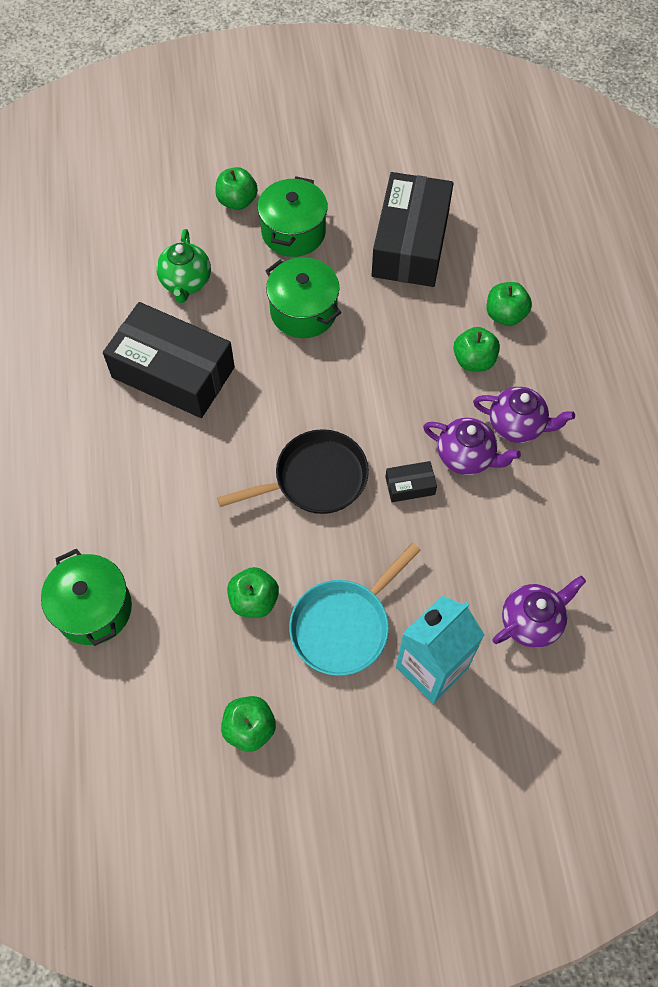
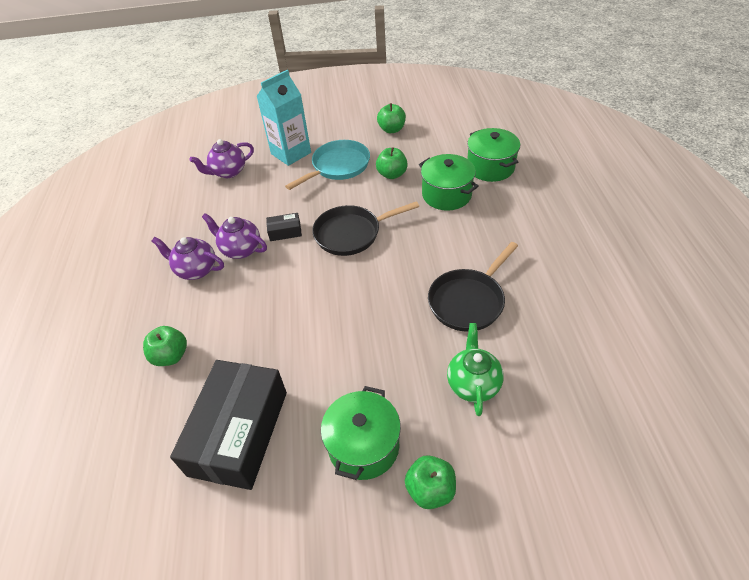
camera: 175 degrees left, 15 degrees down
(173, 372) = (469, 301): black box -> black pan
(303, 311) = (355, 356): green pot -> green pot (446, 195)
(474, 360) = (212, 316): green apple -> none

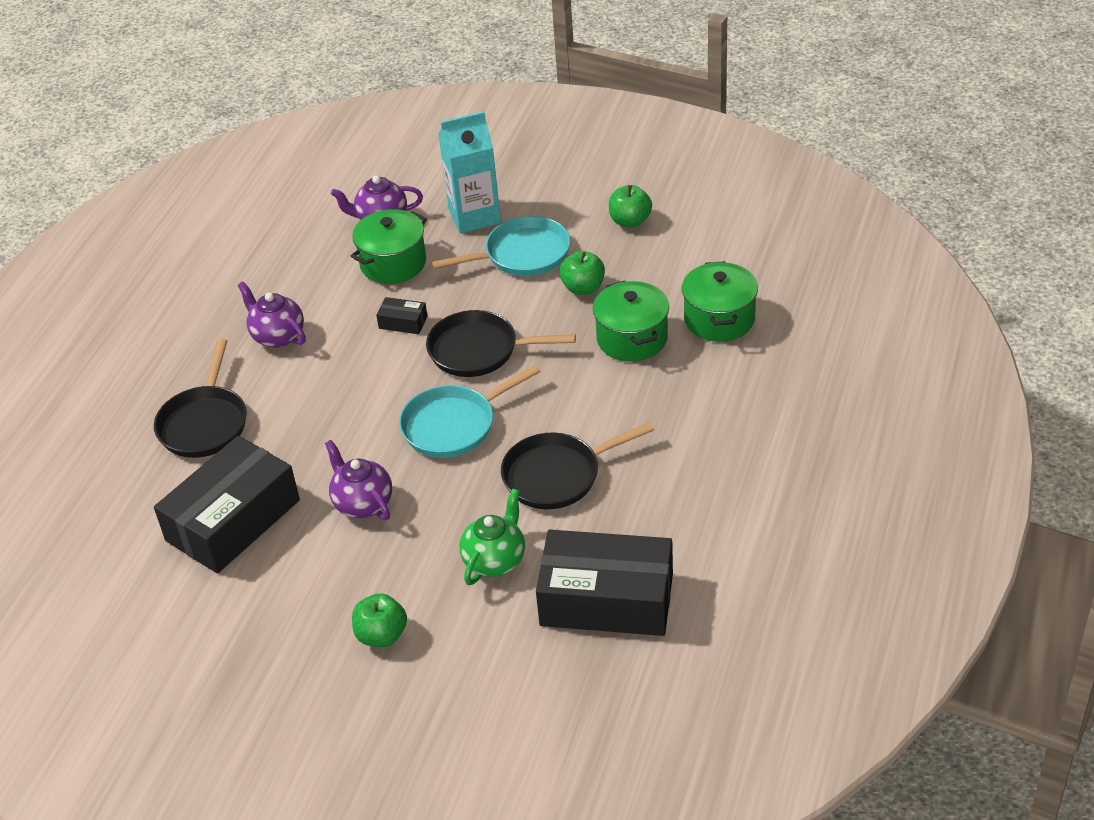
camera: 25 degrees right, 5 degrees down
(171, 356) = (205, 423): green apple -> black pan
(240, 249) = (340, 328): purple teapot -> purple teapot (362, 503)
(363, 445) = (344, 575): green pot -> green pot (393, 263)
(369, 290) = (454, 425): none -> turquoise pan
(577, 383) = (606, 599): none -> black box

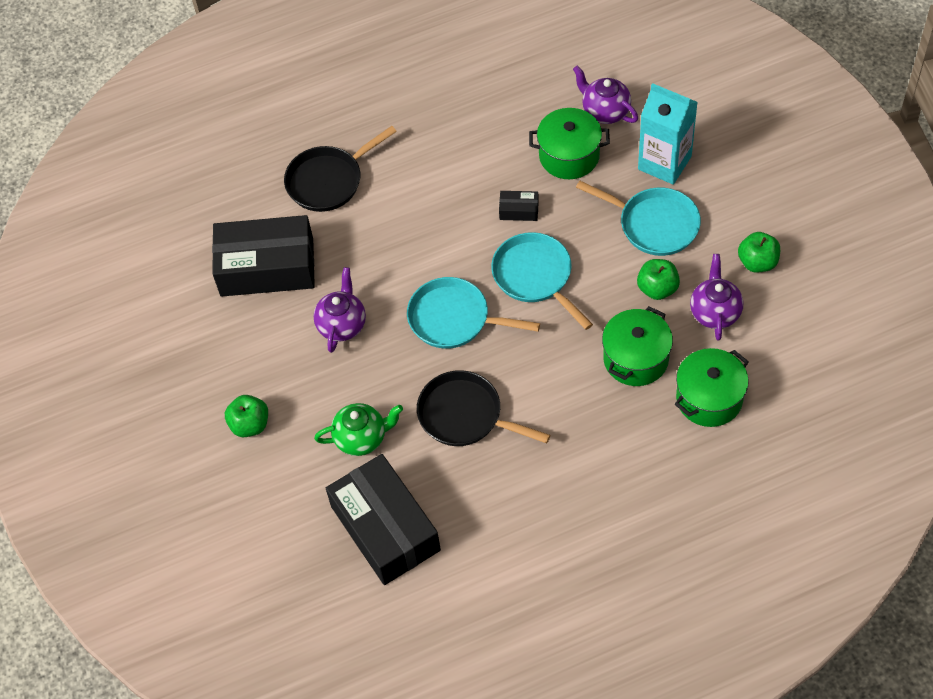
camera: 50 degrees right, 15 degrees up
(277, 336) = (438, 151): purple teapot -> purple teapot (715, 312)
(403, 322) = (519, 210): black box -> black box turned 60 degrees counterclockwise
(479, 350) = (535, 277): black pan -> turquoise pan

